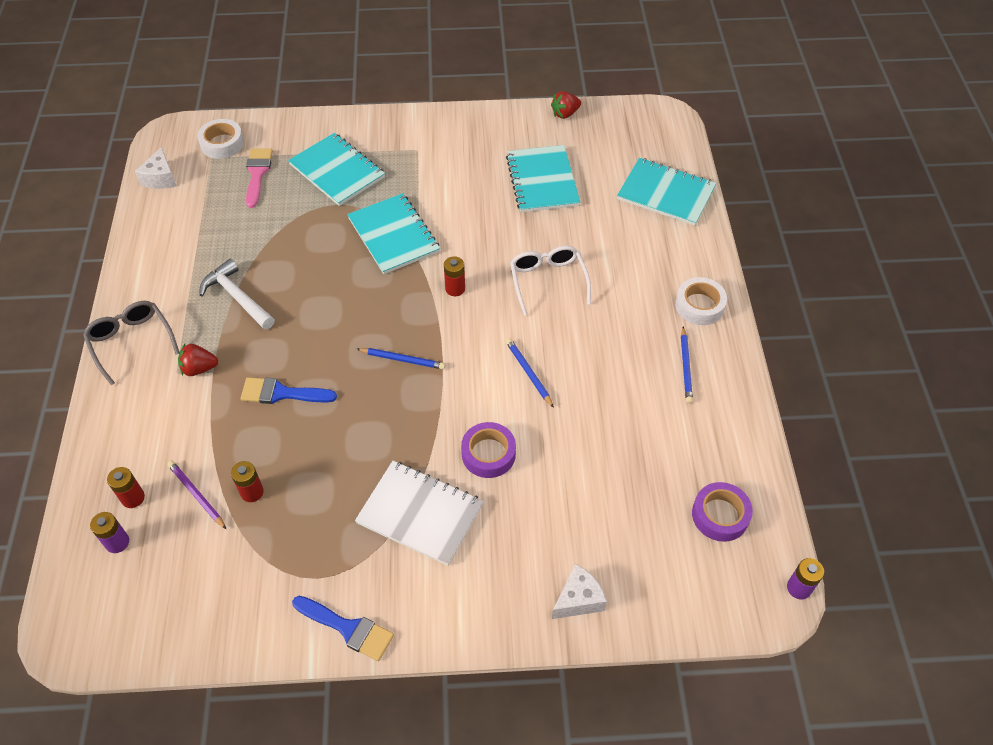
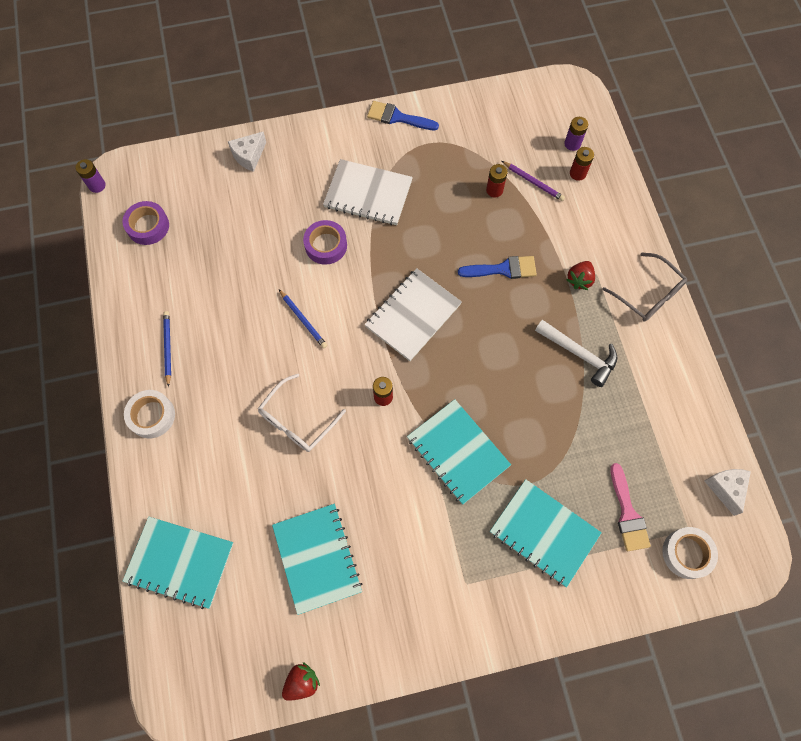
camera: 170 degrees right, 15 degrees up
(199, 368) = (579, 280): red strawberry -> red strawberry turned 135 degrees clockwise
(402, 359) = (413, 315): blue pencil -> white notebook
(548, 281) = (297, 421): white glasses -> white glasses turned 60 degrees clockwise

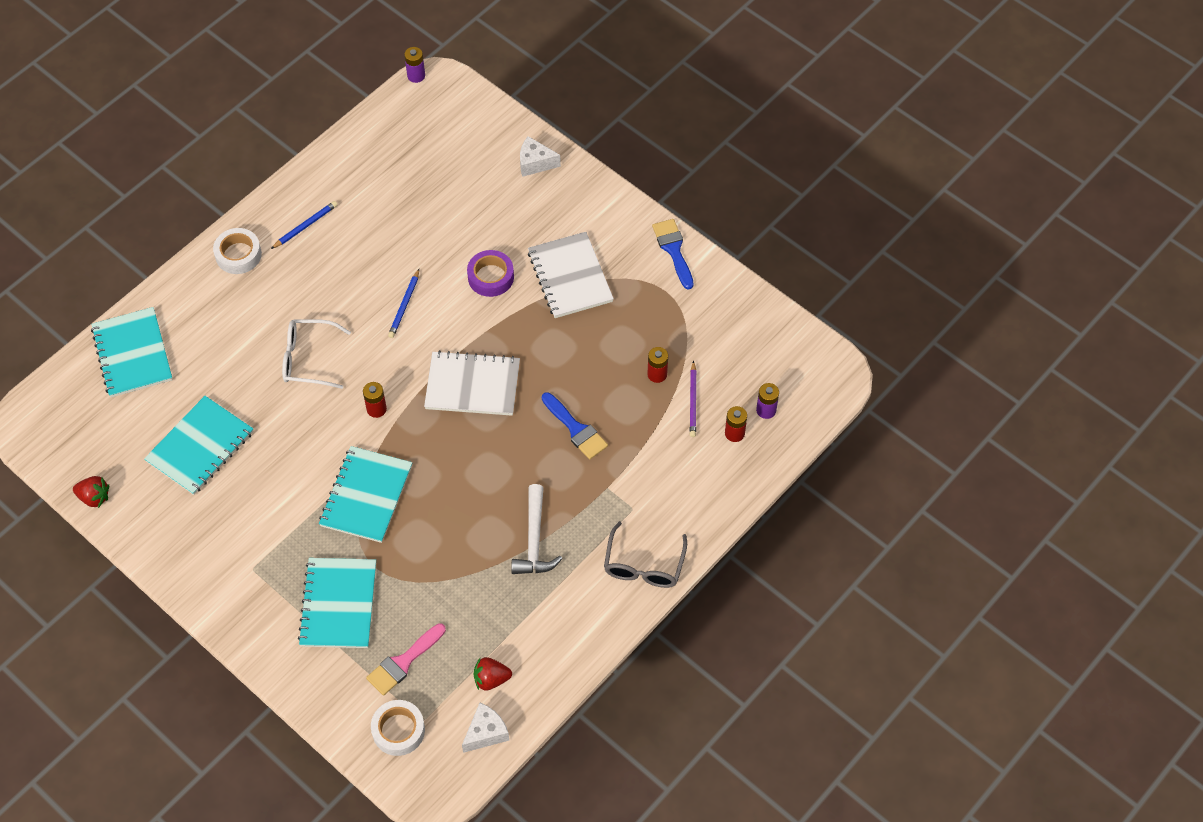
camera: 55 degrees right, 10 degrees down
(148, 226) = (406, 137): purple tape -> none
(579, 280) = (614, 498): red strawberry -> red strawberry (491, 679)

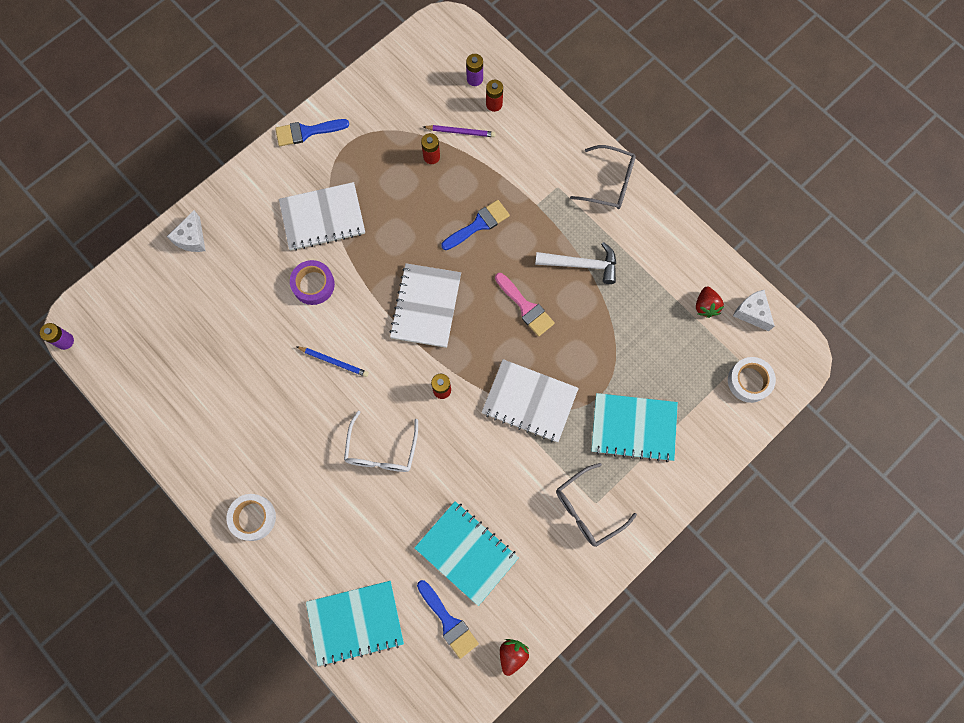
camera: 85 degrees left, 15 degrees up
(130, 436) = (448, 622): none -> blue brush
(245, 561) = (587, 509): none -> grey glasses
(305, 226) = (229, 452): blue pencil -> none
(366, 496) = (529, 401): turquoise notebook -> white notebook
(403, 662) = (689, 375): pink brush -> pink brush (525, 307)

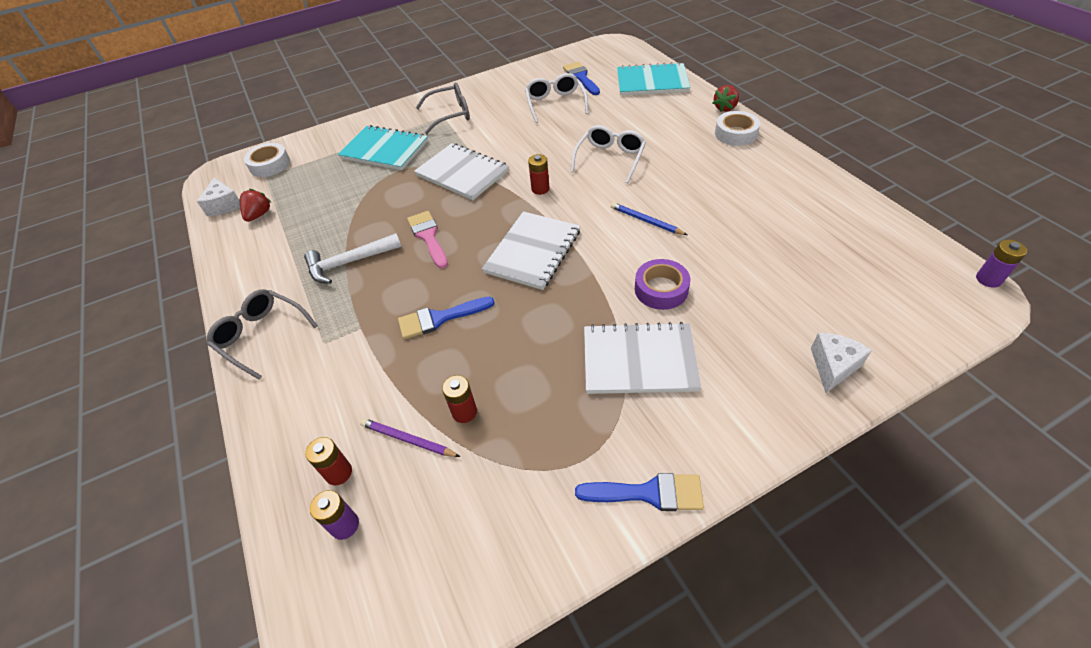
camera: 160 degrees left, 25 degrees down
(466, 552) = (555, 103): turquoise notebook -> white glasses
(512, 655) = (541, 63): red strawberry -> red strawberry (725, 108)
(582, 264) = (349, 263): white hammer -> white hammer turned 45 degrees counterclockwise

